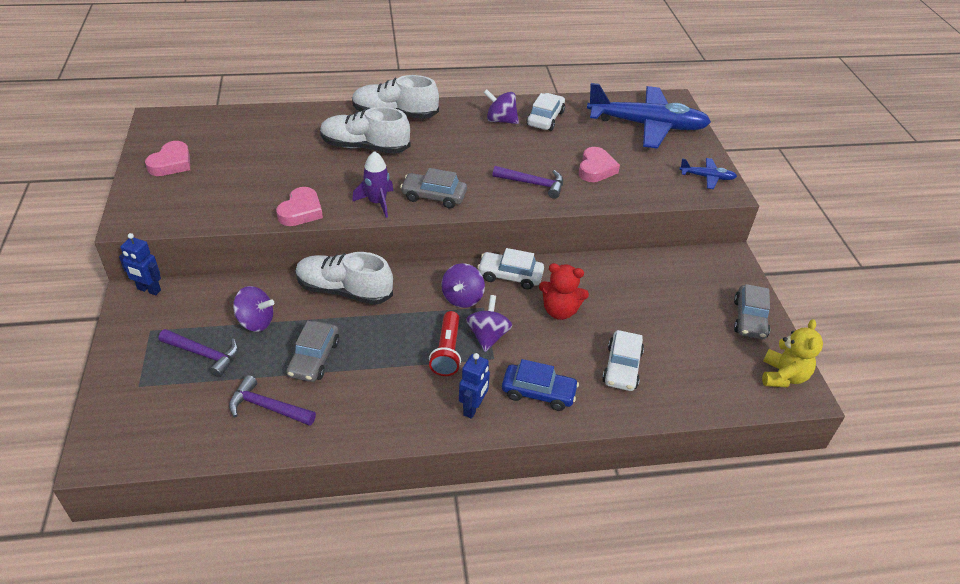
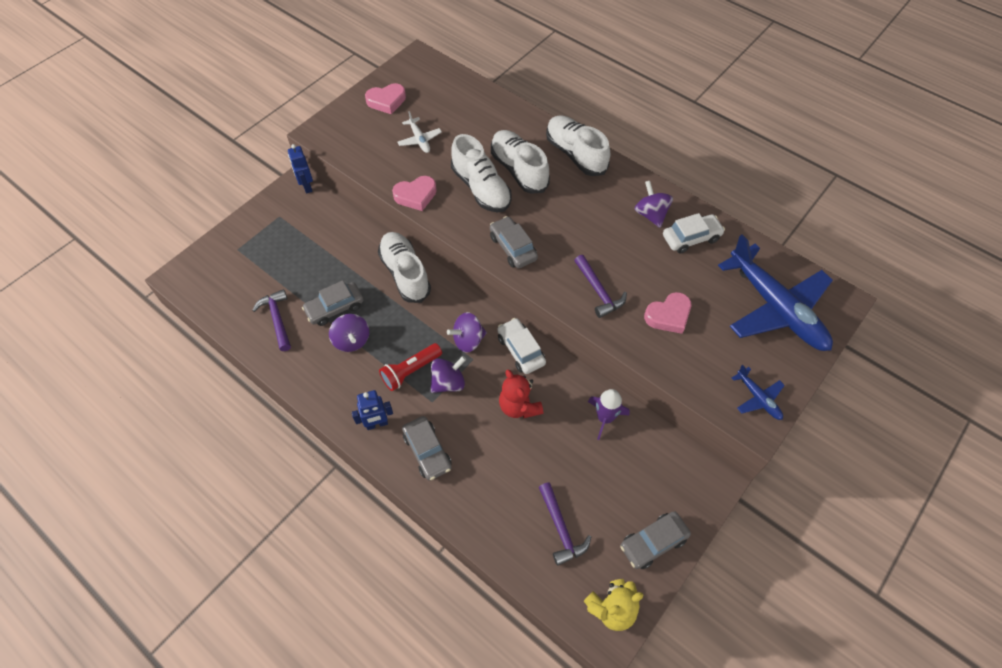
camera: 50 degrees right, 15 degrees up
(204, 354) = (286, 255): purple hammer -> purple hammer (560, 528)
(246, 173) = (419, 139): none -> white plane
(256, 322) = (334, 255): purple spinning top -> purple spinning top (352, 340)
(352, 175) = (481, 188): none -> white shoe
(377, 202) = (469, 224): purple rocket -> purple rocket (605, 418)
(538, 392) = (427, 451): blue car -> grey car
(622, 367) = (504, 486): white car -> none

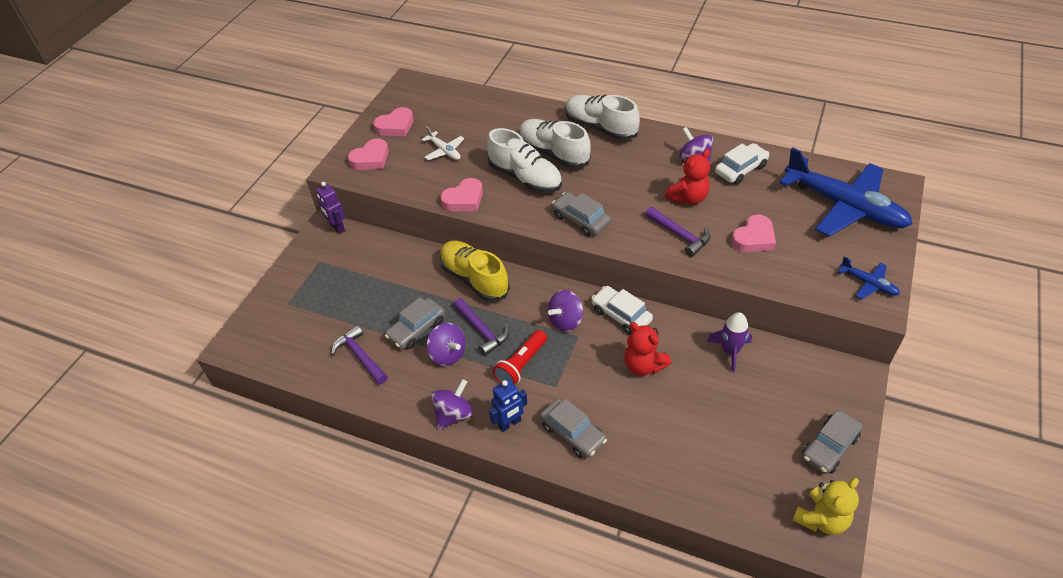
camera: 15 degrees left, 10 degrees down
(307, 186) = (337, 227): blue robot -> purple robot
(351, 129) = (371, 159): none -> pink heart
(405, 273) = (474, 279): white shoe -> yellow shoe
(448, 382) = (564, 364): purple spinning top -> purple spinning top (454, 414)
(560, 528) = (737, 462): purple hammer -> purple hammer (481, 330)
(625, 254) = (688, 198): none -> red teddy bear

